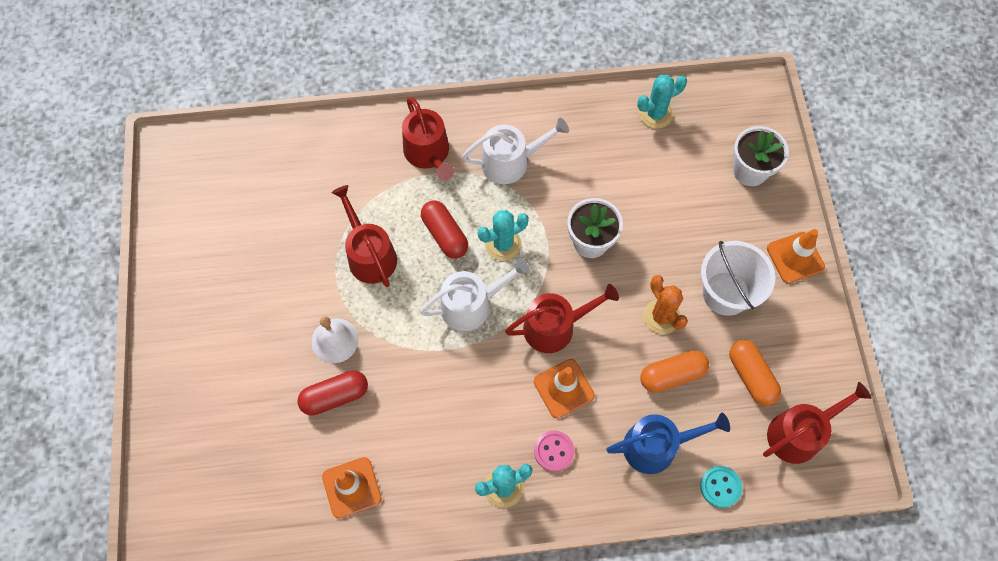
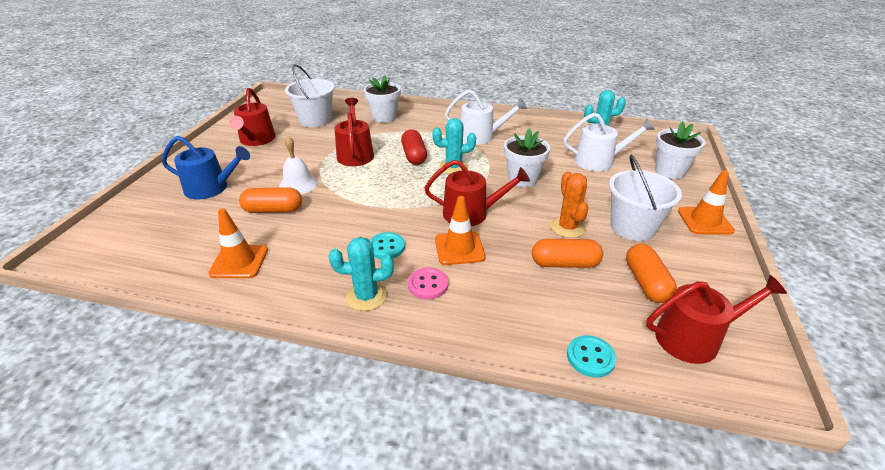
camera: 20 degrees right, 30 degrees down
(272, 191) = (315, 120): none -> white bucket
(335, 396) = (273, 210): red capsule -> orange capsule
(363, 154) = (384, 117): none -> white flower pot
(428, 153) = (426, 124): red watering can -> red watering can (256, 140)
(471, 305) = (411, 189): white watering can -> white watering can (599, 161)
(490, 412) = (386, 247): none -> turquoise button
(656, 446) = (530, 307): blue watering can -> blue watering can (211, 188)

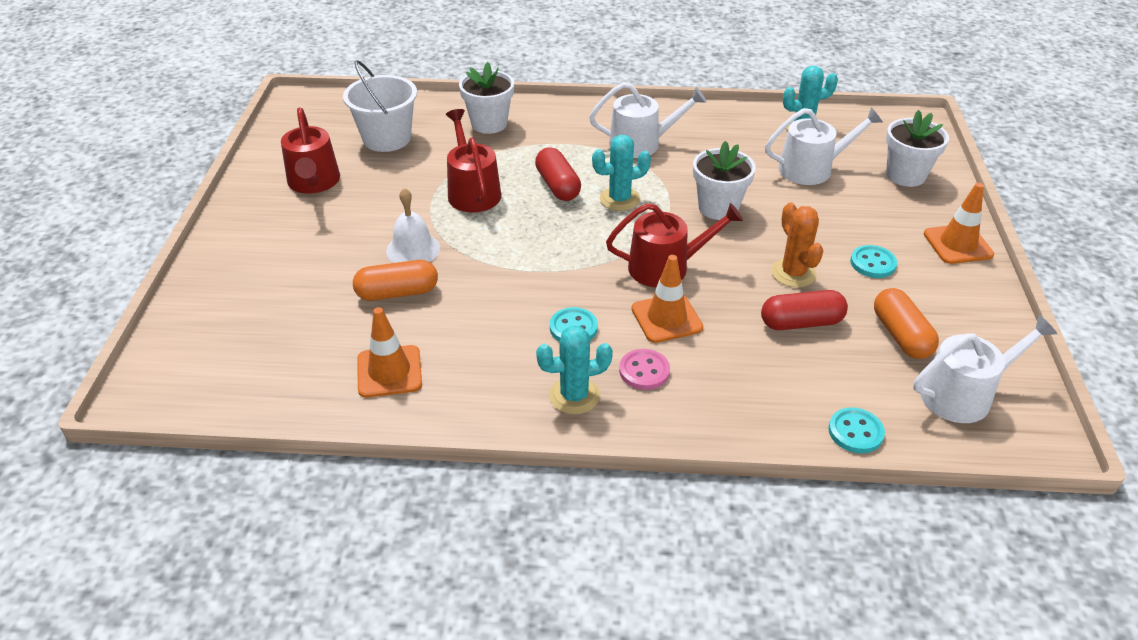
camera: 10 degrees left, 5 degrees up
(211, 188) = (290, 269): blue watering can -> none
(564, 264) = (801, 323): orange capsule -> red capsule
(632, 227) = (873, 263): white bucket -> turquoise button
(694, 338) = (963, 394): red watering can -> white watering can

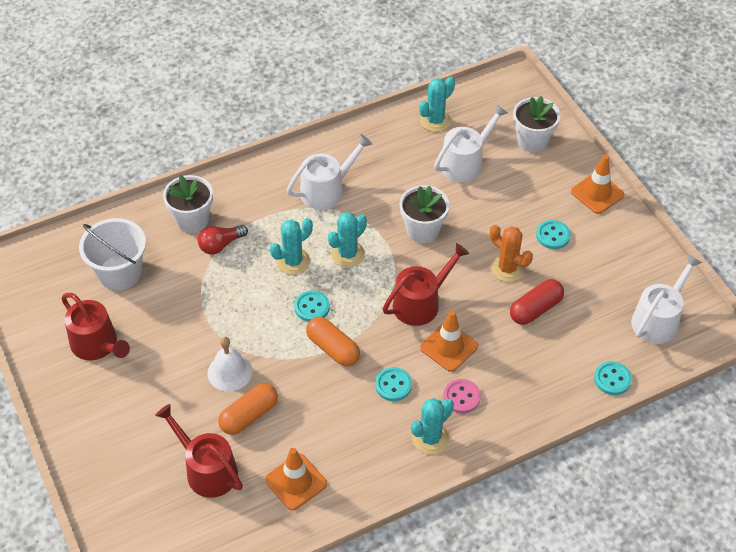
camera: 30 degrees left, 10 degrees up
(472, 191) = (232, 296): red watering can -> red watering can (207, 470)
(498, 150) = (220, 245): none -> red light bulb
(544, 228) = (312, 307): none -> turquoise button
(557, 186) = (293, 261): red capsule -> turquoise cactus
(901, 335) = (601, 290): orange capsule -> orange capsule (333, 348)

